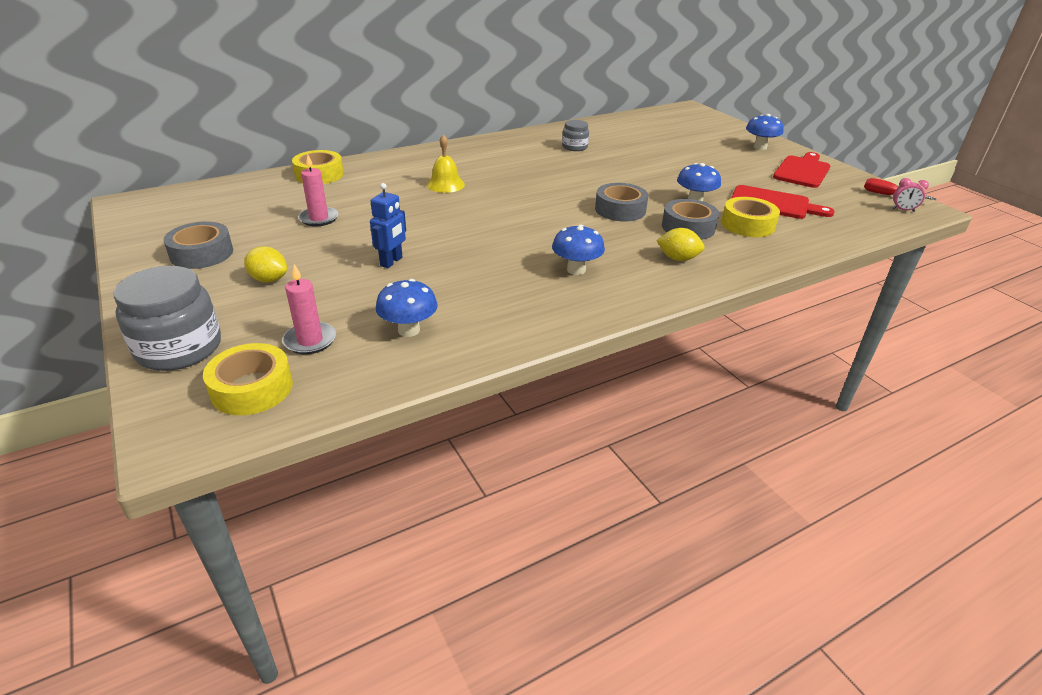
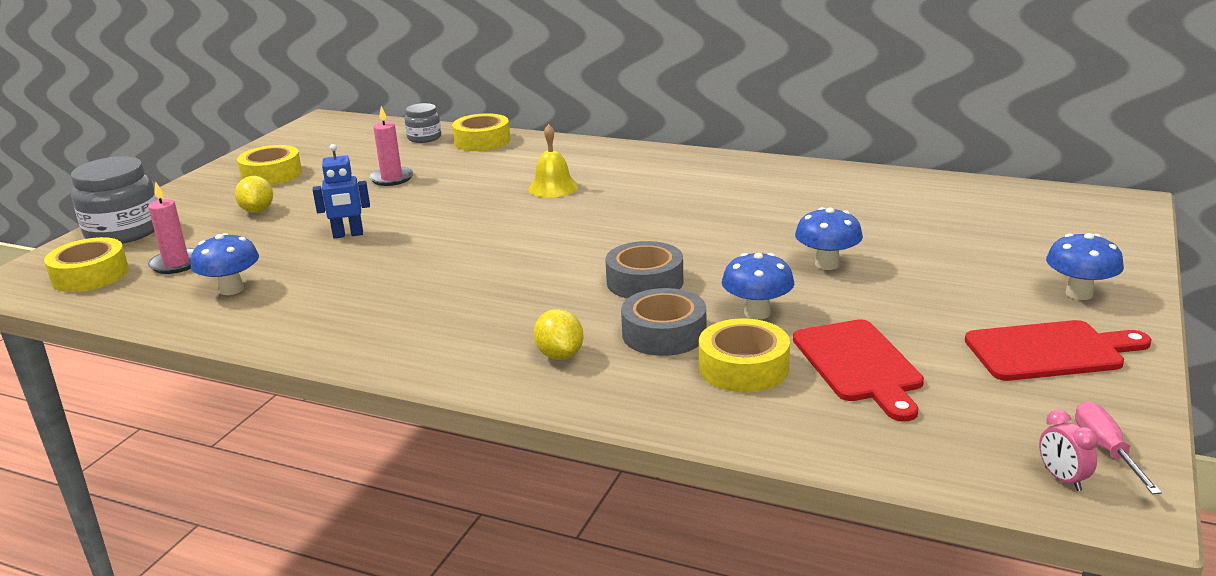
camera: 55 degrees right, 10 degrees down
(202, 253) = (271, 174): grey tape -> yellow tape
(574, 147) = (790, 197): grey jar -> grey jar (424, 138)
(576, 270) = (446, 313): blue mushroom -> blue mushroom (827, 264)
(888, 195) = (1106, 450): red screwdriver -> pink screwdriver

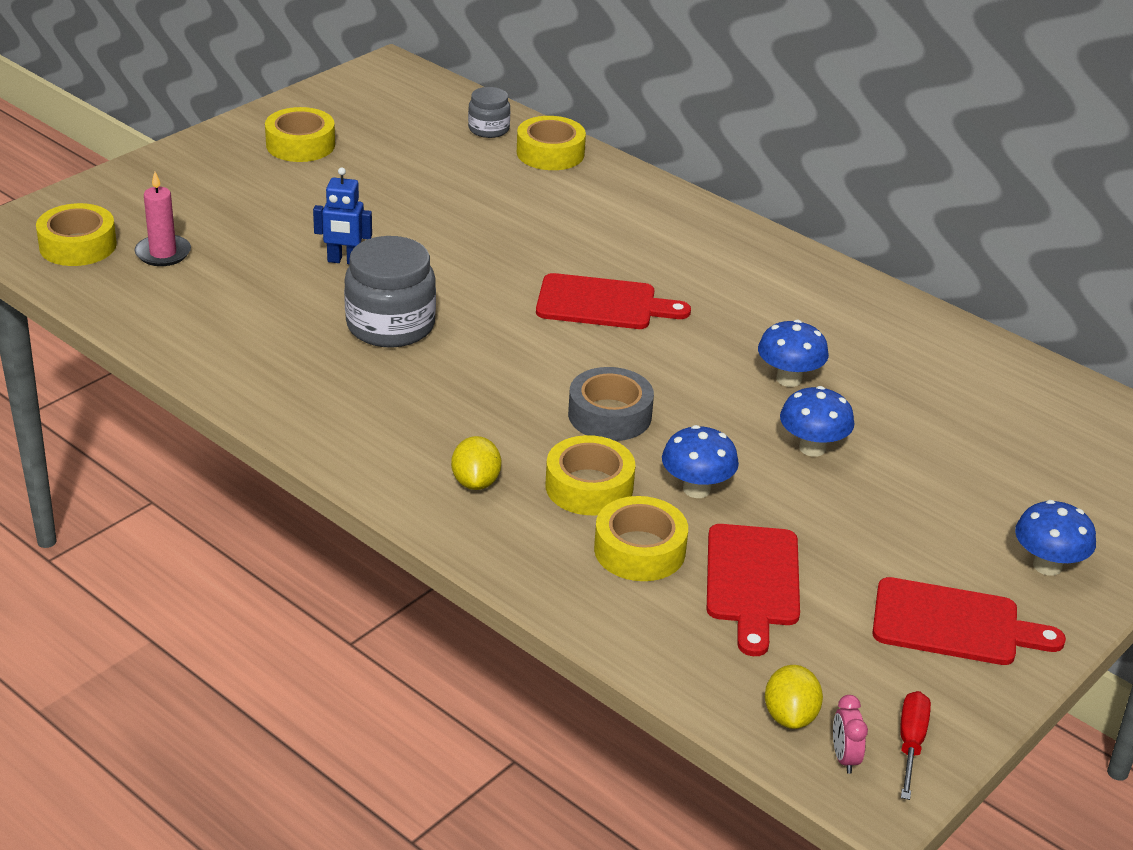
camera: 15 degrees right, 10 degrees up
(124, 231) = (125, 191): grey jar -> grey jar (390, 325)
(231, 289) = (204, 304): blue mushroom -> blue mushroom (789, 379)
(257, 211) = (266, 198): yellow lemon -> yellow lemon (790, 716)
(392, 178) = (424, 187): pink candle -> none
(553, 187) = (590, 251): yellow bell -> none
(586, 215) = (602, 304): none -> red cutting board
(664, 334) = (589, 487): grey tape -> yellow tape
(1106, 450) = (910, 743): pink screwdriver -> red screwdriver

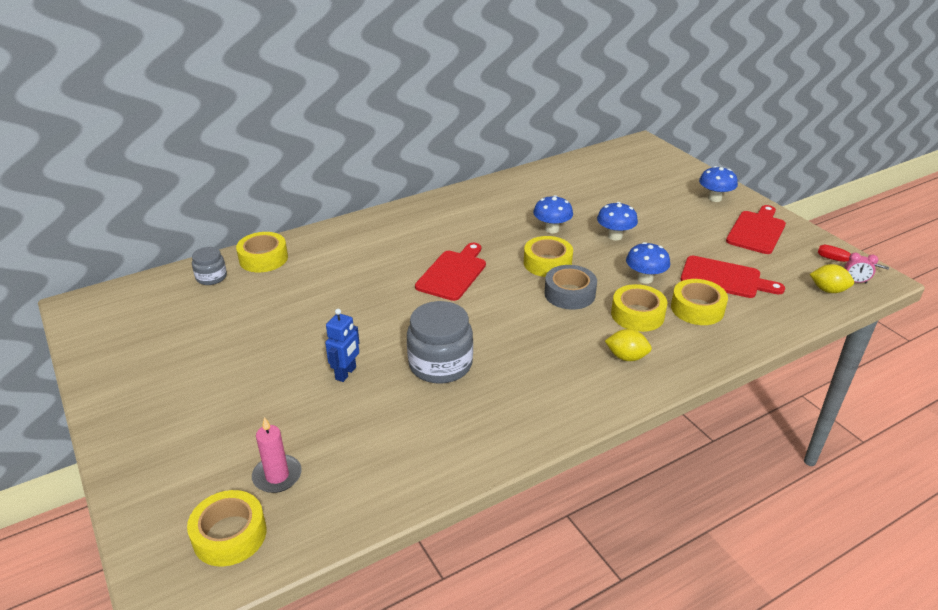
camera: 70 degrees left, 0 degrees up
(300, 145) = (160, 371): yellow tape -> yellow tape (547, 263)

